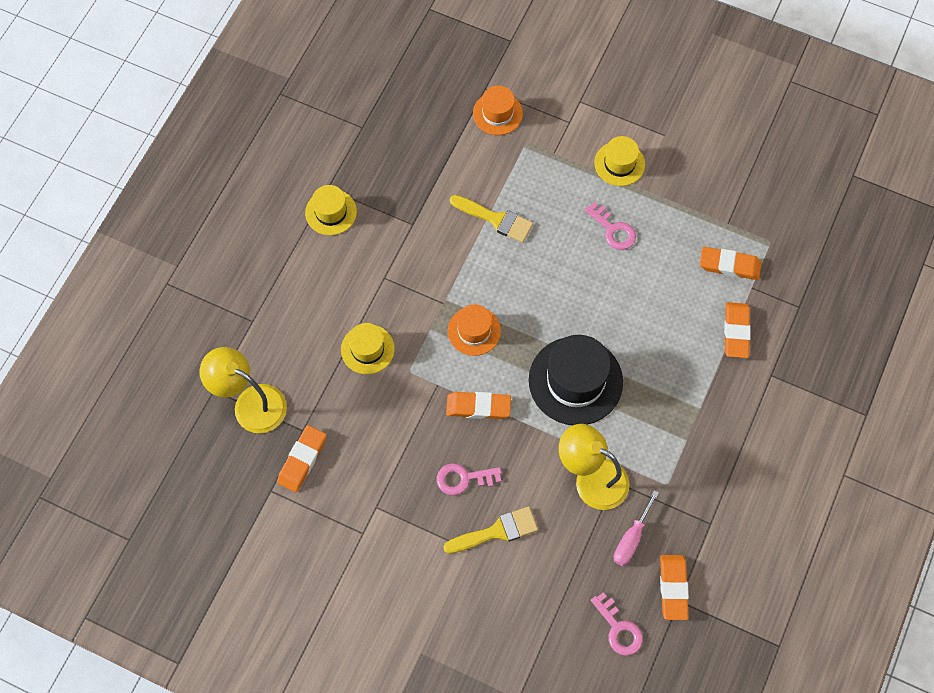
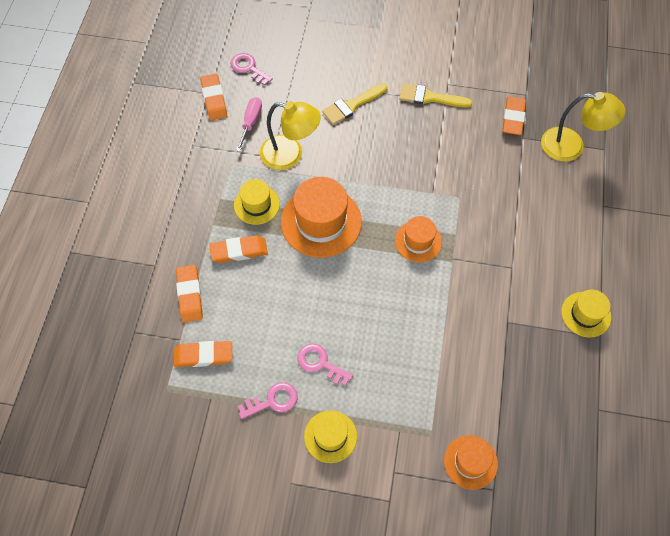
camera: 165 degrees right, 5 degrees down
(367, 349) = (500, 206): yellow hat -> yellow hat (256, 204)
(463, 478) = (388, 133): pink key -> pink key (273, 401)
(478, 407) = (394, 184): orange eraser -> orange eraser (239, 251)
(496, 219) = (433, 346): yellow brush -> yellow brush (429, 97)
(575, 381) = (321, 222): black hat -> orange hat

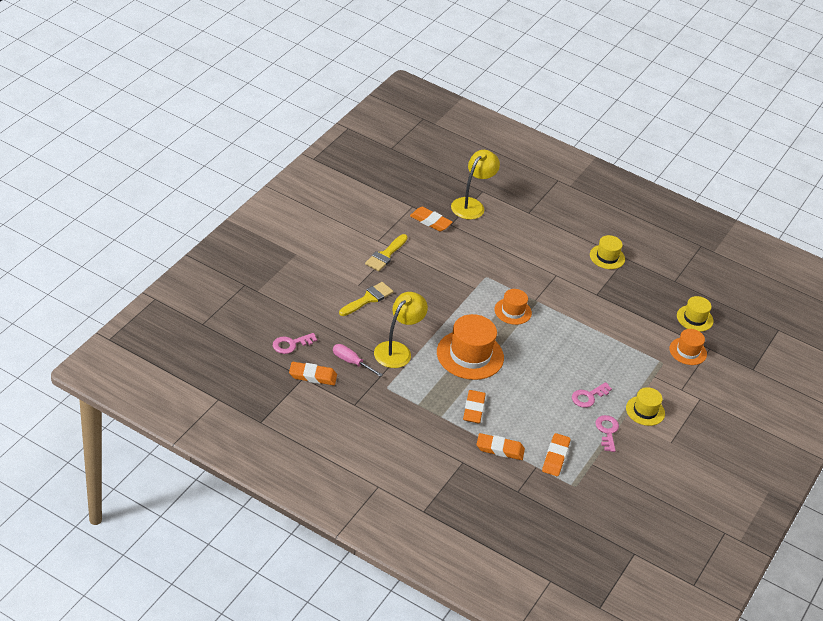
camera: 75 degrees left, 20 degrees down
(256, 204) = (435, 385): yellow hat -> yellow hat (694, 318)
(352, 105) = (368, 299): yellow brush -> yellow brush turned 120 degrees counterclockwise

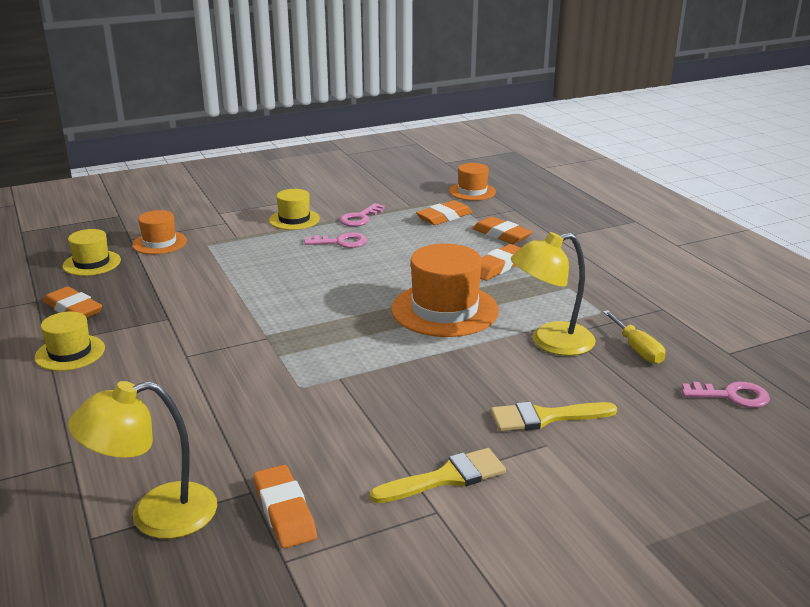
camera: 140 degrees left, 15 degrees down
(312, 376) = (712, 350): orange eraser -> orange eraser (73, 309)
(351, 362) = (637, 349): pink screwdriver -> yellow screwdriver
(513, 311) = (319, 335): orange hat -> orange hat (472, 191)

